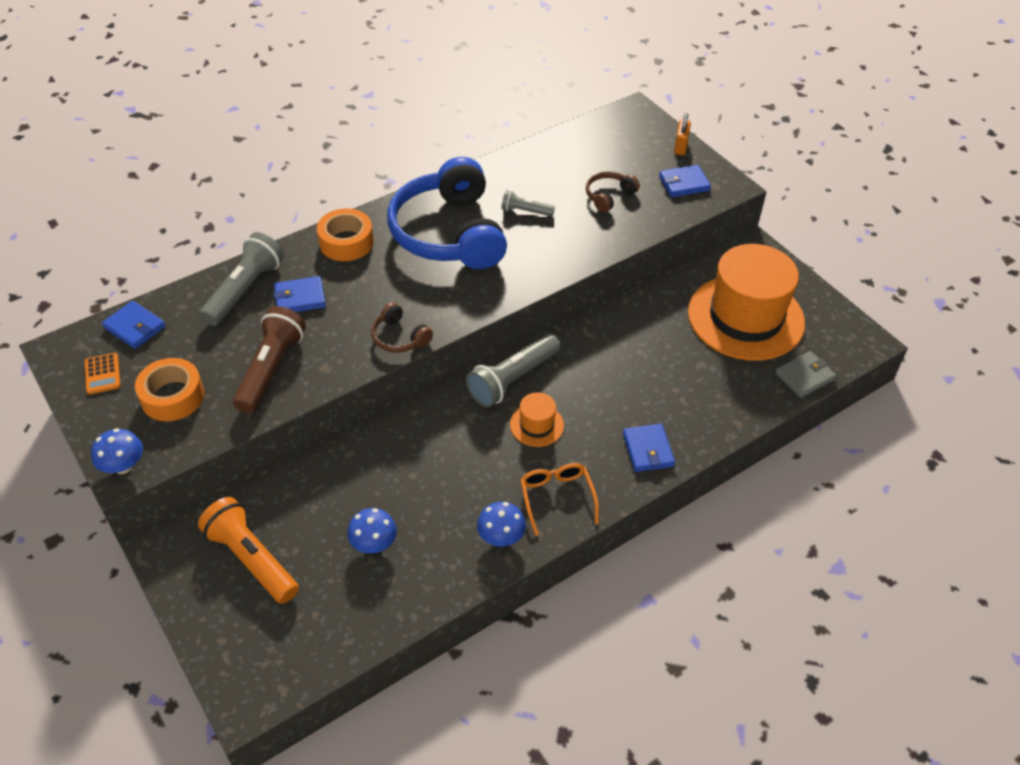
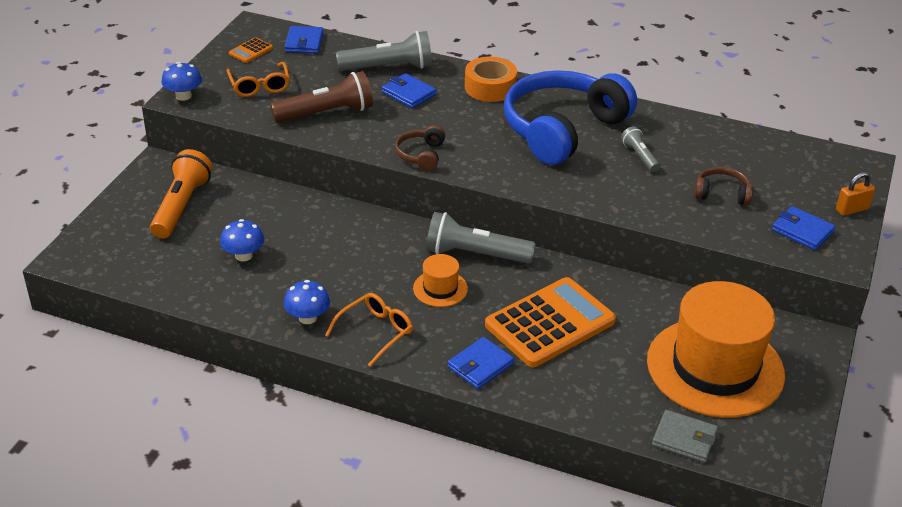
camera: 55 degrees right, 10 degrees down
(172, 397) = (259, 86): orange tape -> orange glasses
(631, 380) = (550, 323): none -> orange calculator

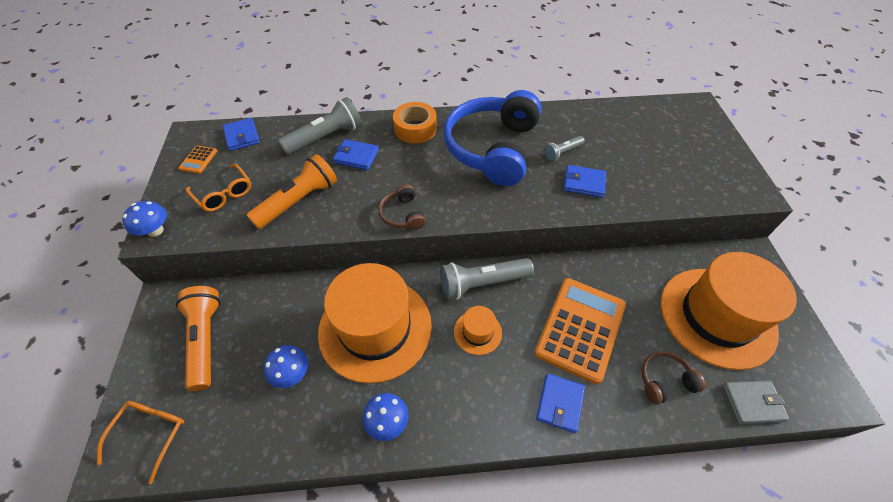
camera: 25 degrees left, 15 degrees up
(326, 113) = (298, 201): brown flashlight -> orange flashlight
(341, 251) = (375, 328): none -> orange hat
(375, 332) = (454, 409): orange glasses -> orange glasses (151, 433)
(640, 156) = (562, 152): grey flashlight -> grey flashlight turned 75 degrees counterclockwise
(722, 194) = (639, 165): brown headphones -> brown headphones (664, 380)
(802, 231) = (713, 177): blue wallet -> blue wallet (584, 183)
(852, 209) = (725, 145): orange padlock -> none

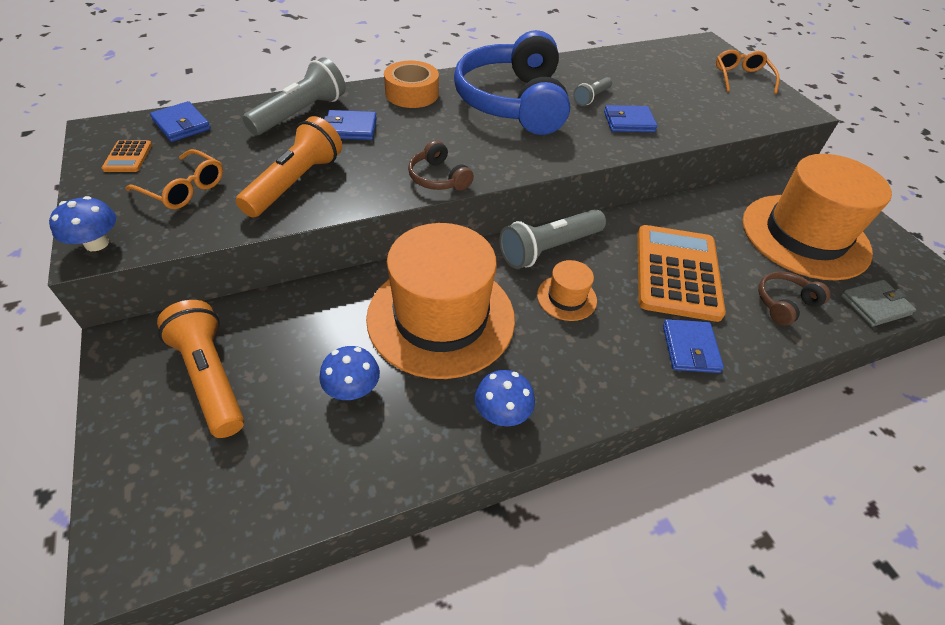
camera: 20 degrees left, 5 degrees down
(151, 433) = (172, 507): orange glasses -> orange glasses (741, 78)

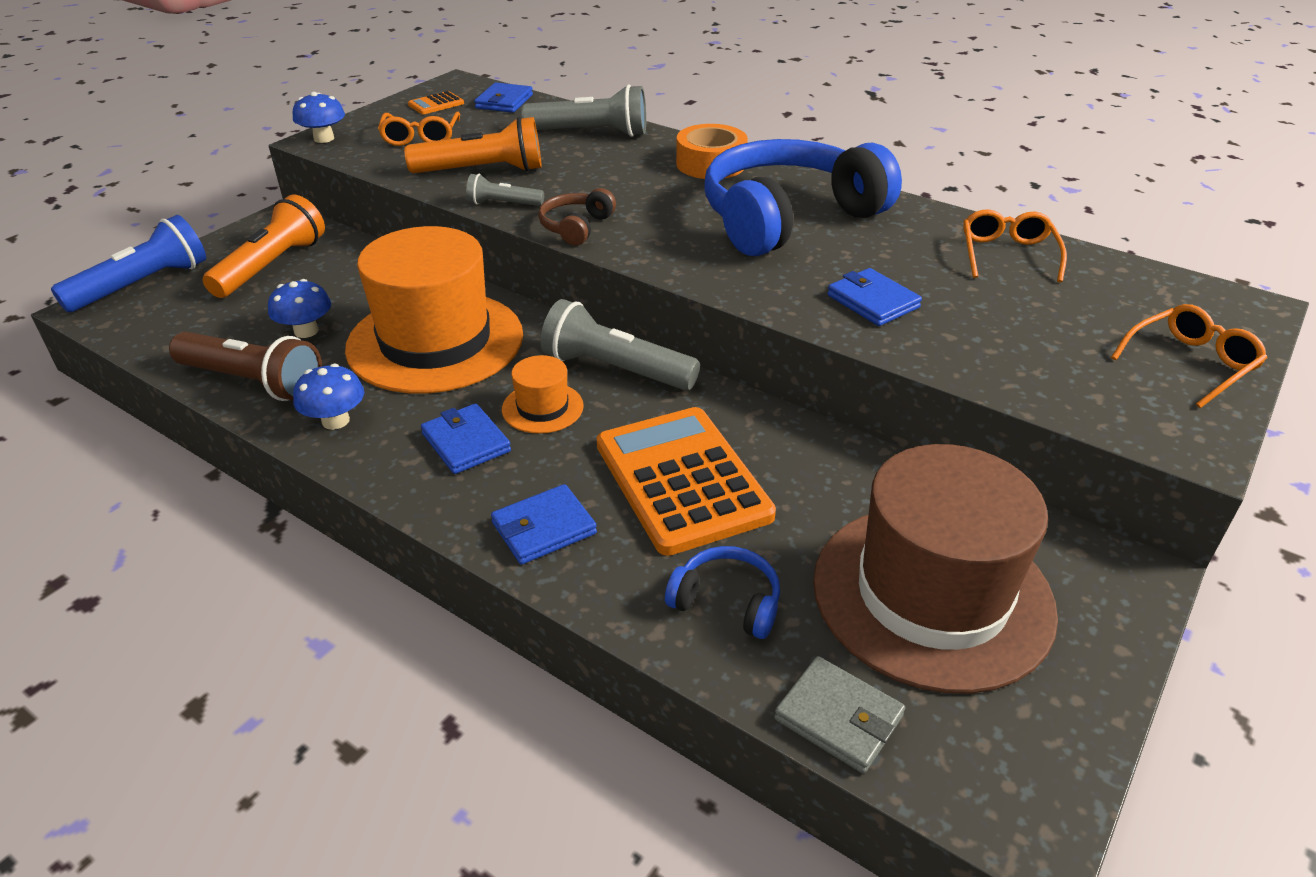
camera: 60 degrees right, 10 degrees down
(126, 496) = (143, 285): none -> blue flashlight
(350, 128) = (600, 161): blue wallet -> blue wallet (466, 442)
(402, 451) = (253, 382): none -> brown flashlight
(591, 98) = (889, 261): grey flashlight -> grey flashlight (503, 204)
(615, 67) = (1007, 254): none -> orange glasses
(677, 273) = (682, 480): orange calculator -> orange calculator turned 90 degrees counterclockwise
(784, 303) = (727, 602): brown headphones -> blue headphones
(805, 236) = (932, 594): orange hat -> brown hat

